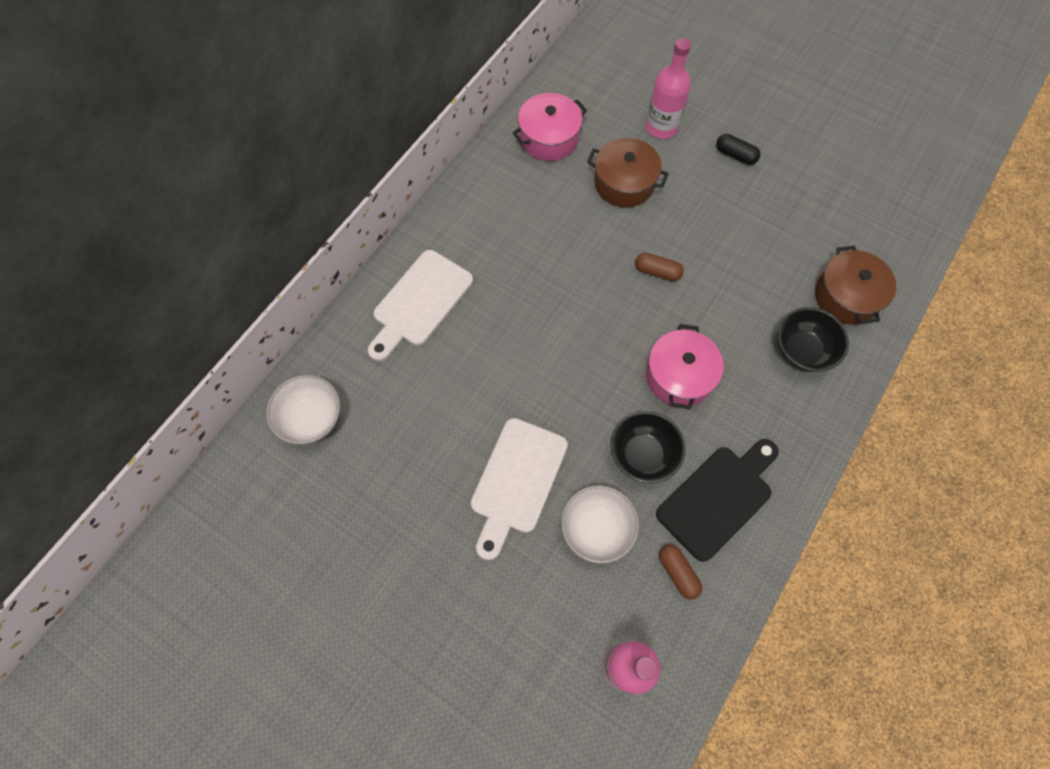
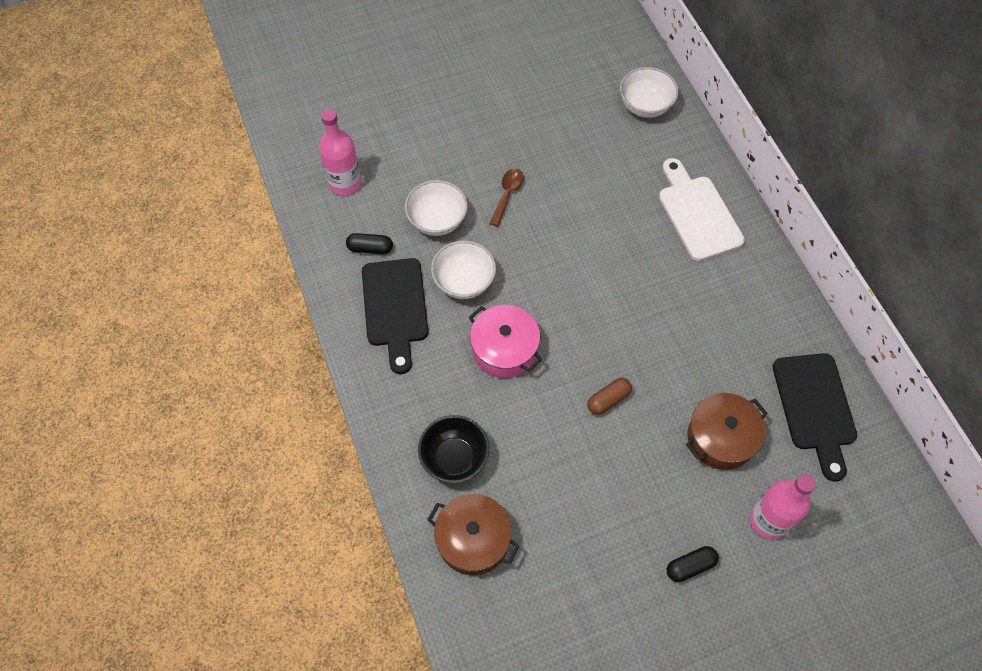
camera: 125 degrees right, 5 degrees down
(516, 481) = (507, 195): white cutting board -> brown spoon
(549, 138) = (815, 408): pink pot -> black cutting board
(643, 455) = (464, 282): black bowl -> white bowl
(678, 572) = (370, 248): brown capsule -> black capsule

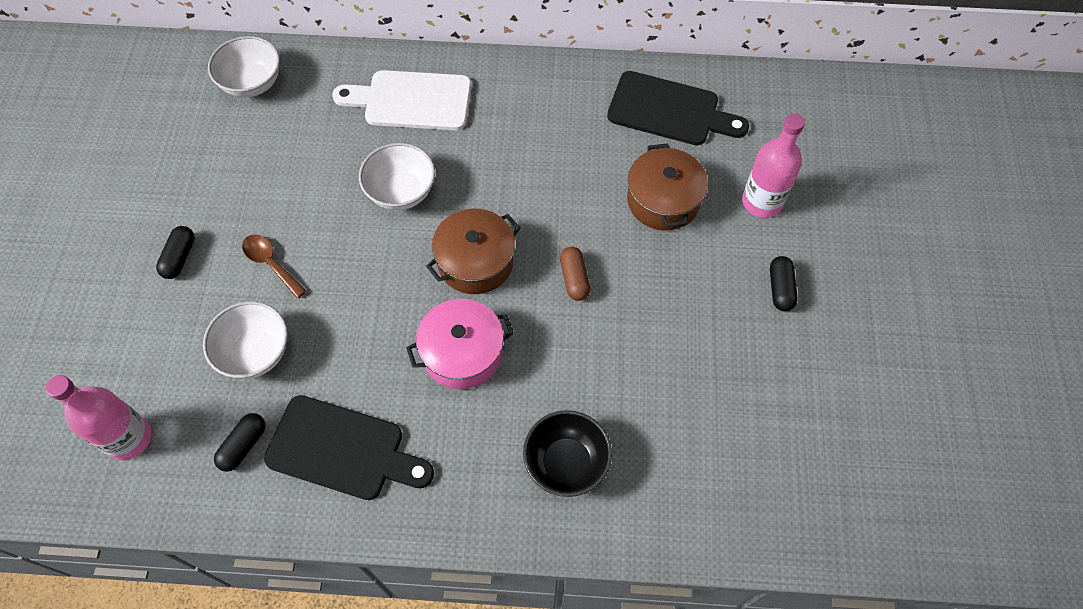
camera: 65 degrees left, 0 degrees up
(464, 282) = (354, 358): white bowl -> white bowl (401, 192)
(473, 540) = (669, 484): brown pot -> brown pot (475, 262)
(482, 140) = (179, 258): none -> black capsule

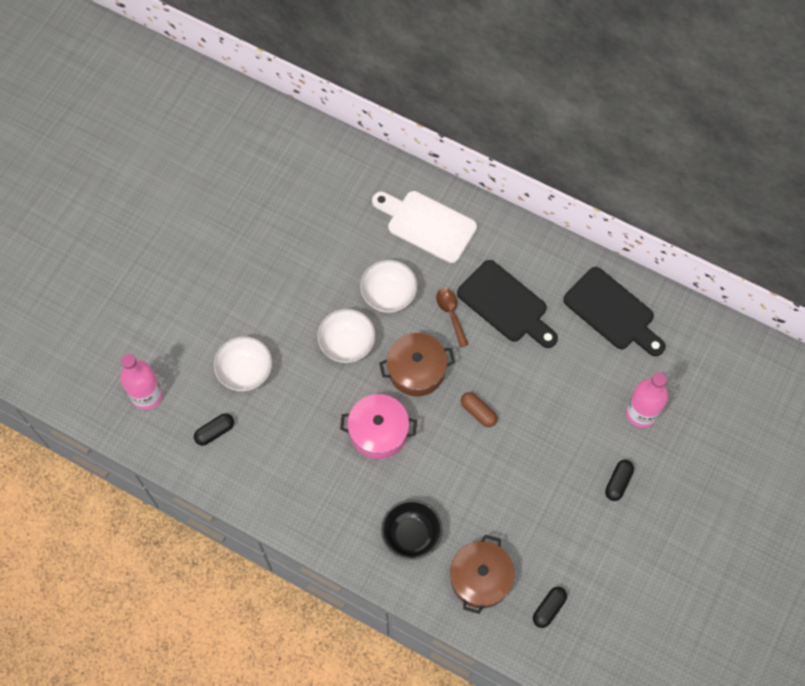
camera: 25 degrees right, 5 degrees up
(179, 258) = (221, 281): black capsule -> black capsule (548, 608)
(252, 83) = (320, 163): white bowl -> white bowl (347, 344)
(271, 263) = (279, 312): brown spoon -> brown spoon (451, 314)
(342, 450) = (274, 462): black cutting board -> black cutting board (506, 305)
(574, 279) = (478, 412): brown capsule -> brown capsule turned 60 degrees counterclockwise
(663, 200) = (570, 381): brown pot -> brown pot (480, 578)

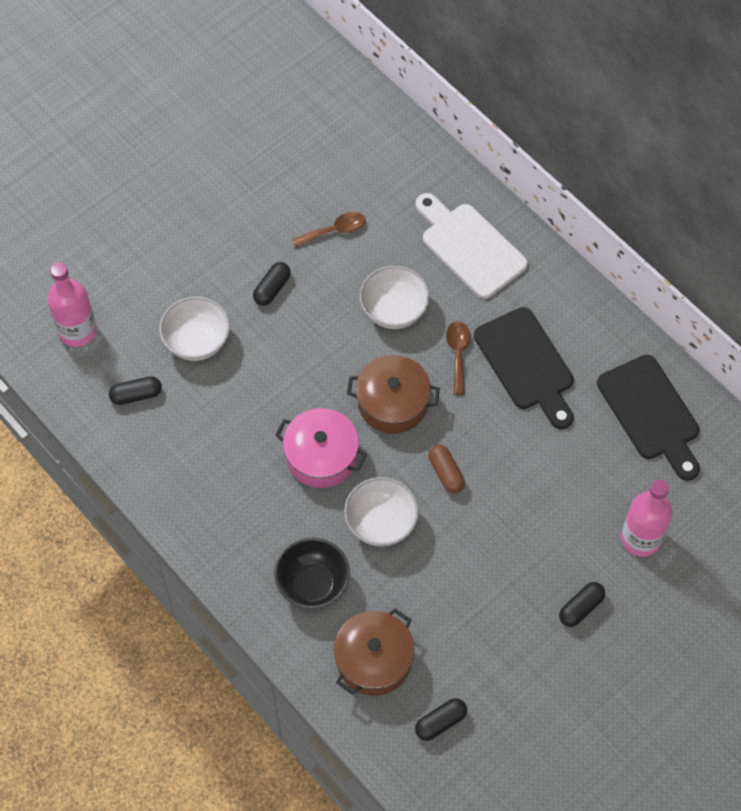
camera: 20 degrees right, 5 degrees down
(287, 309) = (272, 289): none -> black capsule
(317, 246) = (334, 231): none -> brown spoon
(347, 344) = (324, 349): white bowl -> white bowl (381, 523)

